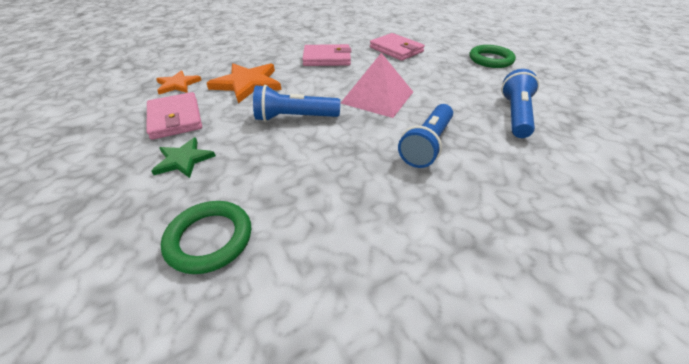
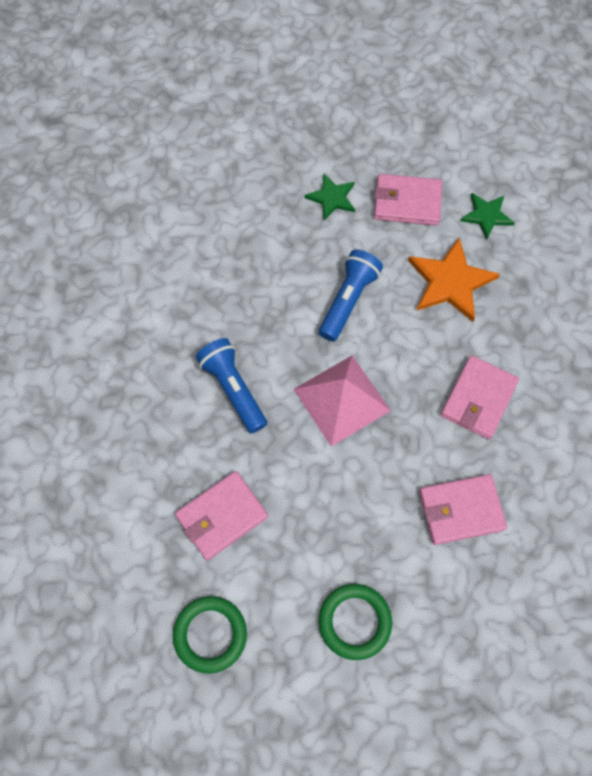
camera: 120 degrees right, 25 degrees up
(178, 84) = (486, 216): orange star -> green star
(209, 239) = (232, 197): green ring -> green ring (210, 634)
(515, 115) = (222, 516): blue flashlight -> pink wallet

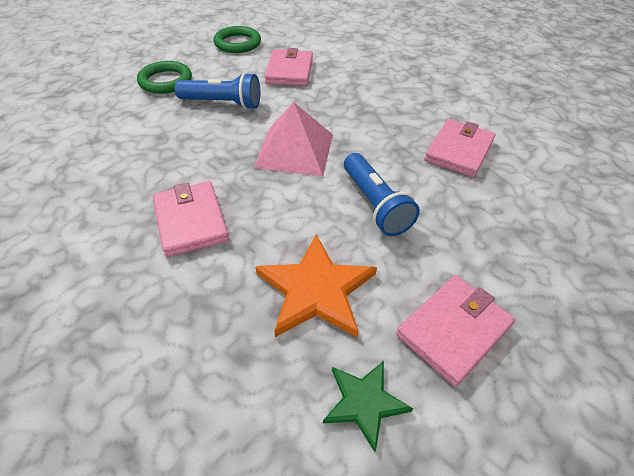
camera: 130 degrees right, 20 degrees down
(233, 389) = (365, 111): blue flashlight -> blue flashlight (223, 104)
(332, 198) = (509, 267): green star -> none
(461, 510) = (142, 154): pink wallet -> pink wallet (458, 151)

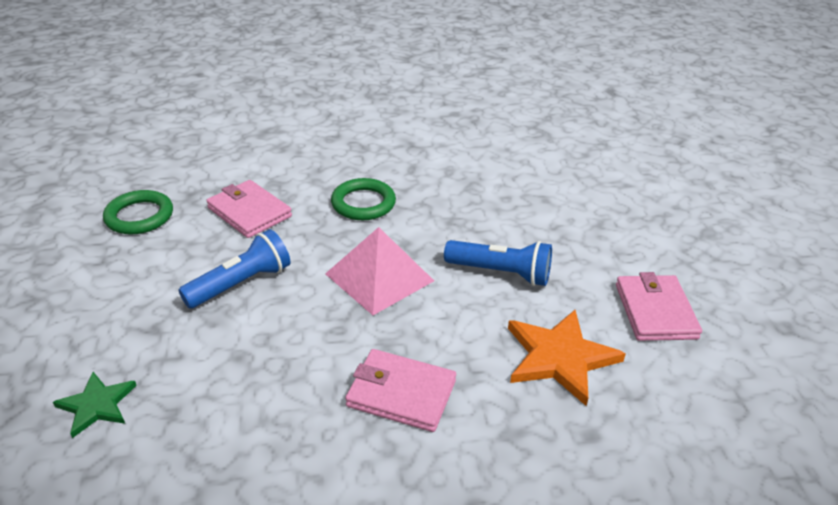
camera: 50 degrees left, 10 degrees down
(165, 81) = (132, 304): green ring -> green ring (363, 203)
(364, 402) = (679, 389): green star -> green star (97, 405)
(458, 151) = (488, 194): pink wallet -> none

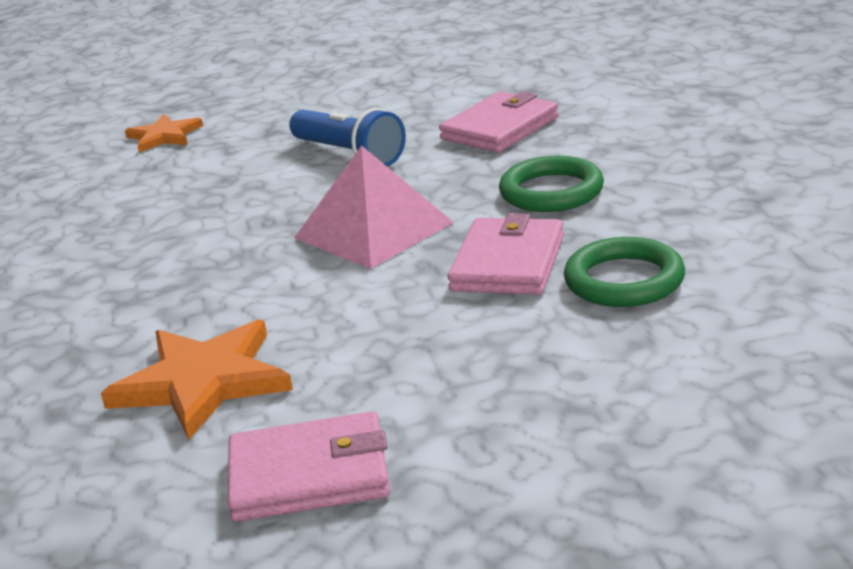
camera: 90 degrees right, 10 degrees down
(97, 405) = (164, 136): green star -> orange star
(139, 216) = (470, 78): green ring -> green ring (624, 280)
(401, 393) = (152, 275): pink wallet -> pink wallet (508, 263)
(500, 273) = (396, 318): blue flashlight -> none

